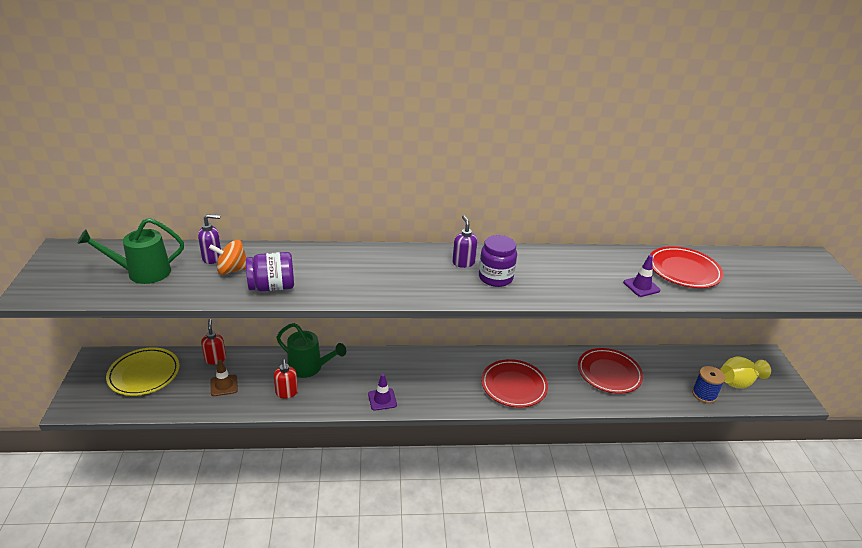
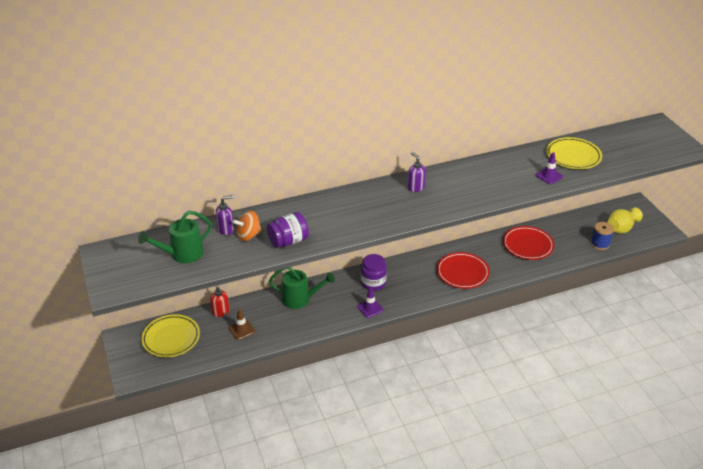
camera: 15 degrees left, 5 degrees up
(286, 393) = (294, 322): red soap dispenser -> none
(495, 278) = (445, 194): purple jar -> purple jar (373, 283)
(683, 271) = (573, 156): red plate -> yellow plate

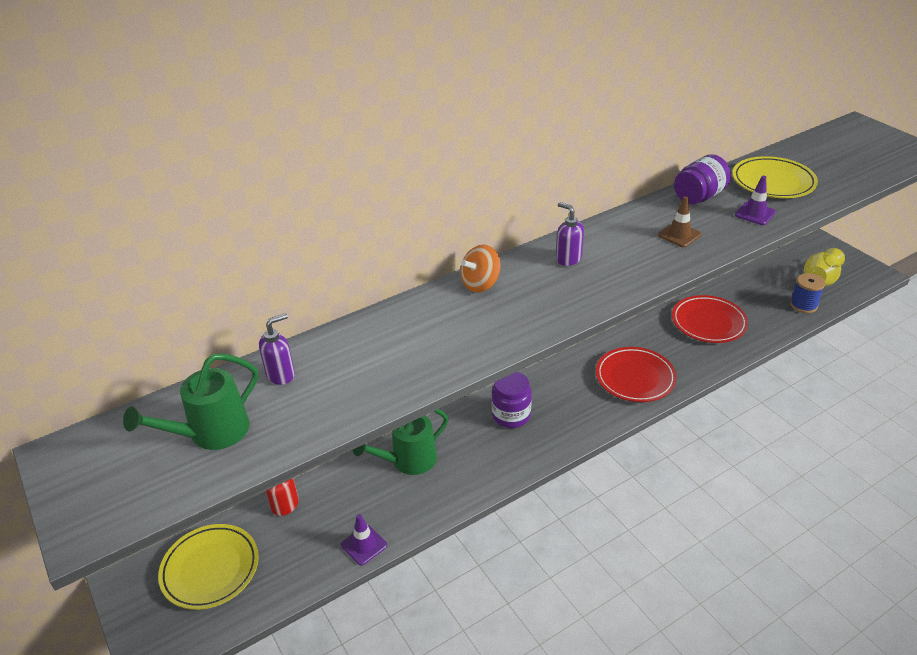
camera: 10 degrees left, 0 degrees up
(241, 330) = (326, 531): brown traffic cone -> brown traffic cone (679, 235)
(248, 235) = (323, 379): orange spinning top -> orange spinning top (480, 284)
(288, 241) = (394, 378): purple jar -> purple jar (699, 197)
(300, 299) = (408, 461): green watering can -> green watering can turned 150 degrees clockwise
(370, 308) = (519, 457): purple traffic cone -> purple traffic cone (364, 545)

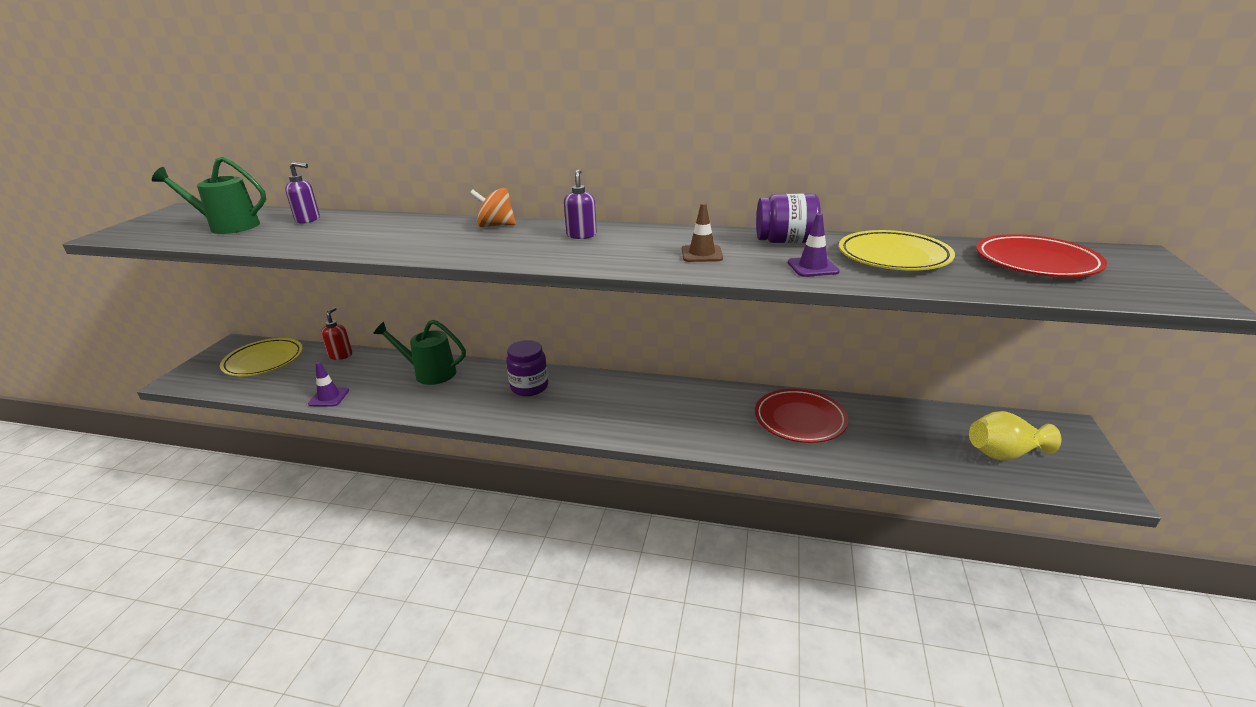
camera: 45 degrees right, 10 degrees down
(635, 378) = (658, 418): red plate -> red plate (1036, 262)
(803, 305) = (938, 461): blue spool -> none

